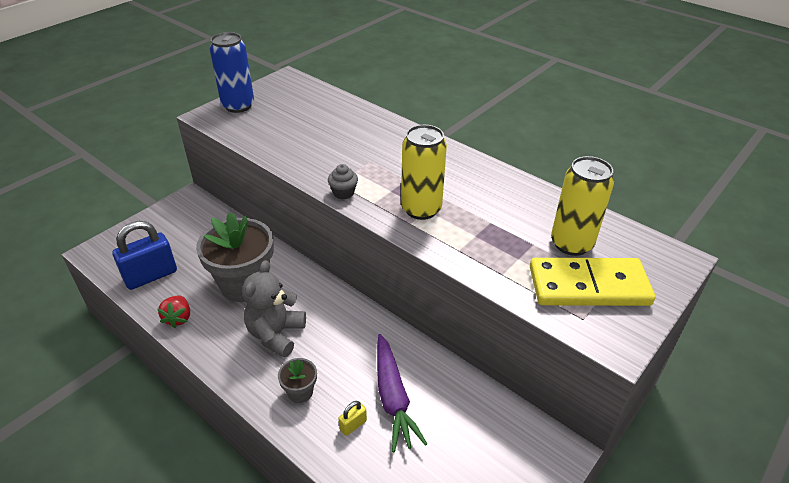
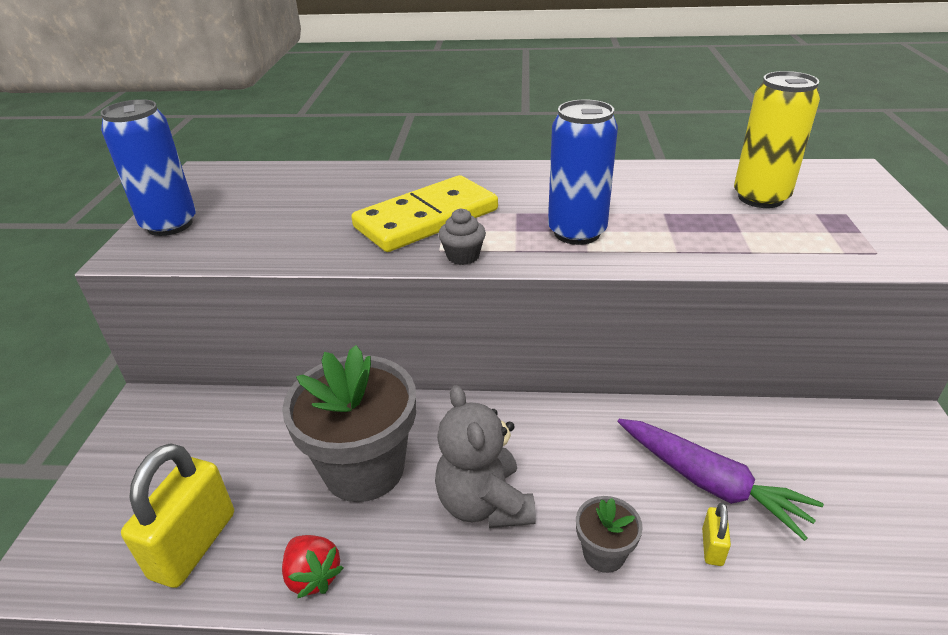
camera: 35 degrees left, 5 degrees down
(151, 276) = (194, 545): blue padlock -> yellow padlock
(421, 209) = (577, 232): yellow can -> blue can
(588, 286) = (833, 224): yellow domino -> yellow domino (427, 219)

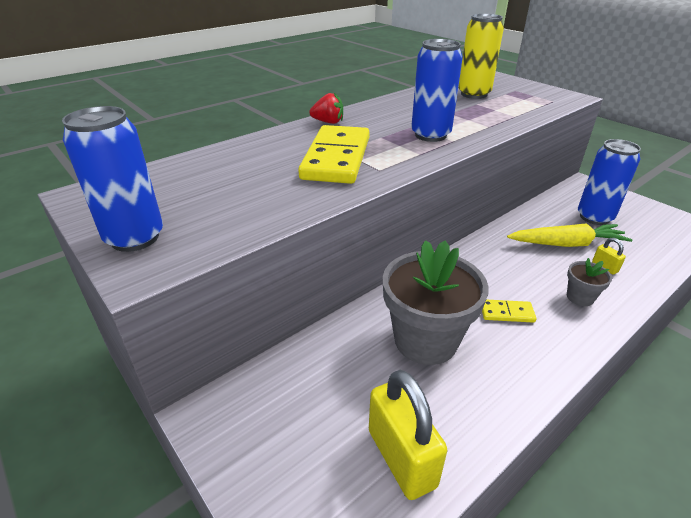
camera: 45 degrees left, 0 degrees up
(313, 576) = (492, 410): red strawberry -> red strawberry (328, 122)
(463, 256) = (399, 167): grey cupcake -> none
(484, 504) = (506, 313): grey teddy bear -> yellow domino
(709, 483) = (566, 244): purple carrot -> yellow carrot
(830, 477) = (594, 217): none -> blue can

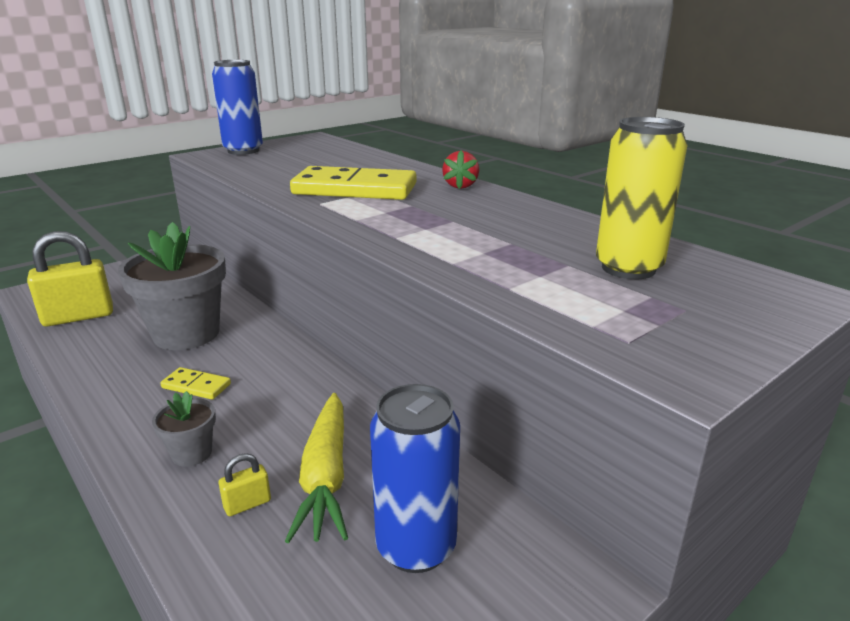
camera: 90 degrees right, 10 degrees down
(430, 135) = (418, 228): blue can -> none
(506, 313) = (196, 386): yellow domino -> yellow domino turned 75 degrees counterclockwise

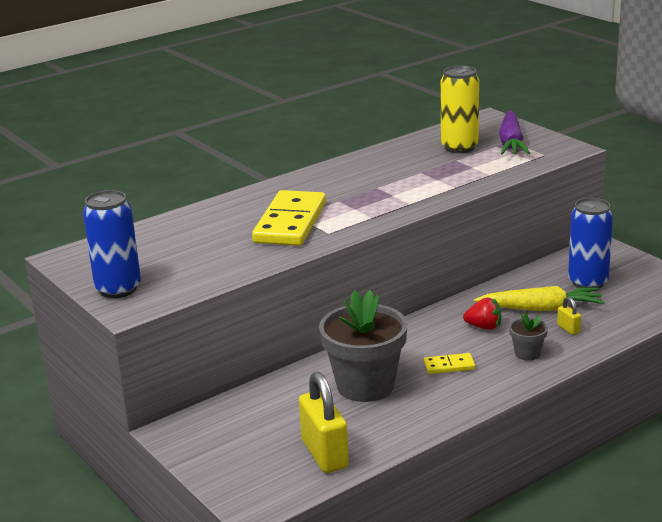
camera: 85 degrees left, 0 degrees up
(196, 386) = (449, 366): yellow domino -> yellow domino turned 60 degrees clockwise
(460, 186) = (288, 185): red strawberry -> red strawberry (484, 327)
(679, 310) = (511, 142): none -> purple carrot

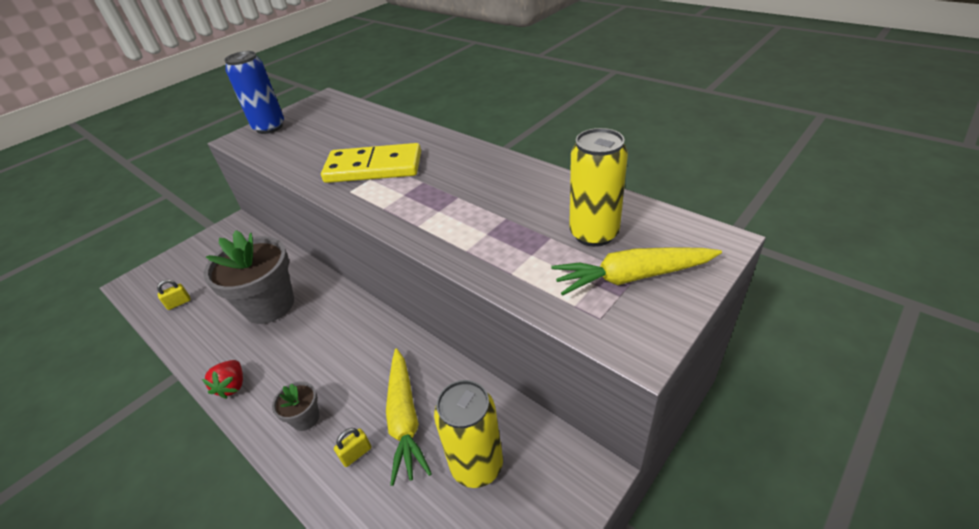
camera: 80 degrees right, 15 degrees up
(324, 454) = (179, 303): yellow padlock -> yellow padlock, size x0.44
(449, 366) = (291, 355): yellow domino -> none
(484, 327) = (364, 371): red strawberry -> red strawberry (232, 386)
(511, 142) = (632, 277): purple carrot -> yellow carrot
(588, 282) = (477, 465): blue can -> yellow can

